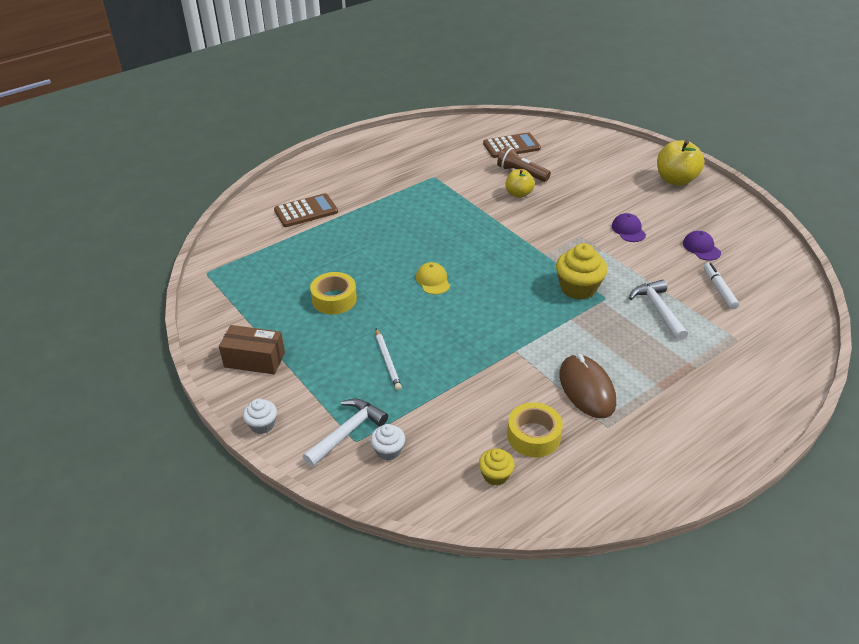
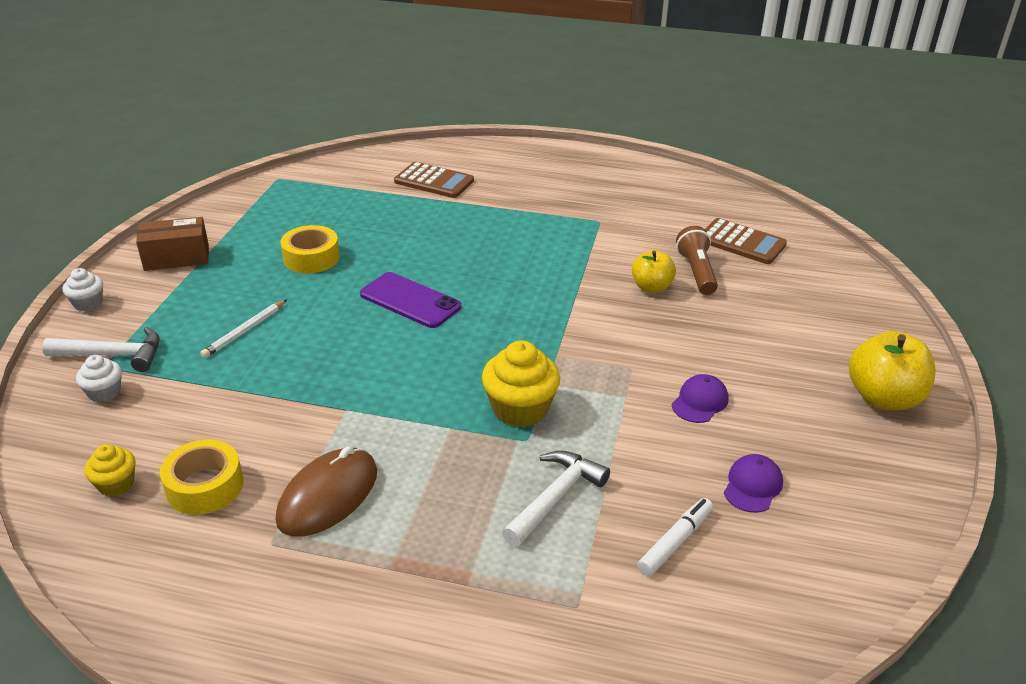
camera: 50 degrees right, 5 degrees down
(254, 360) = (177, 258): brown box -> brown box turned 75 degrees counterclockwise
(433, 280) = (410, 301): yellow cap -> purple phone

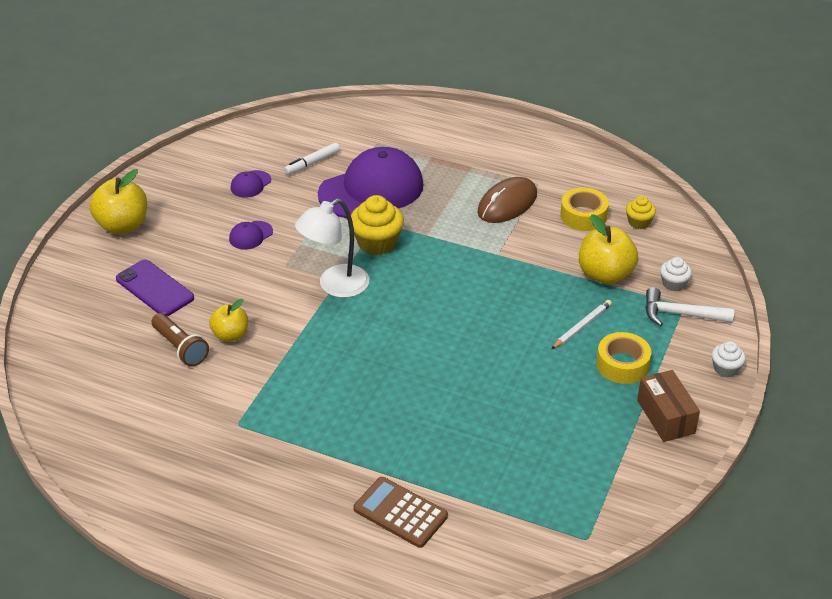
camera: 170 degrees left, 5 degrees up
(177, 258) = (665, 417): brown box -> brown box turned 75 degrees clockwise
(197, 396) = (605, 274): none -> yellow apple
(311, 258) = (535, 403): yellow tape -> yellow tape (622, 364)
(410, 301) = (444, 342): purple phone -> purple phone (155, 288)
(555, 498) = (371, 189): white hammer -> purple cap
(556, 348) = (335, 286): none -> white lamp
(696, 272) = (180, 348): brown flashlight -> brown flashlight turned 45 degrees counterclockwise
(741, 242) = (114, 379): brown calculator -> none

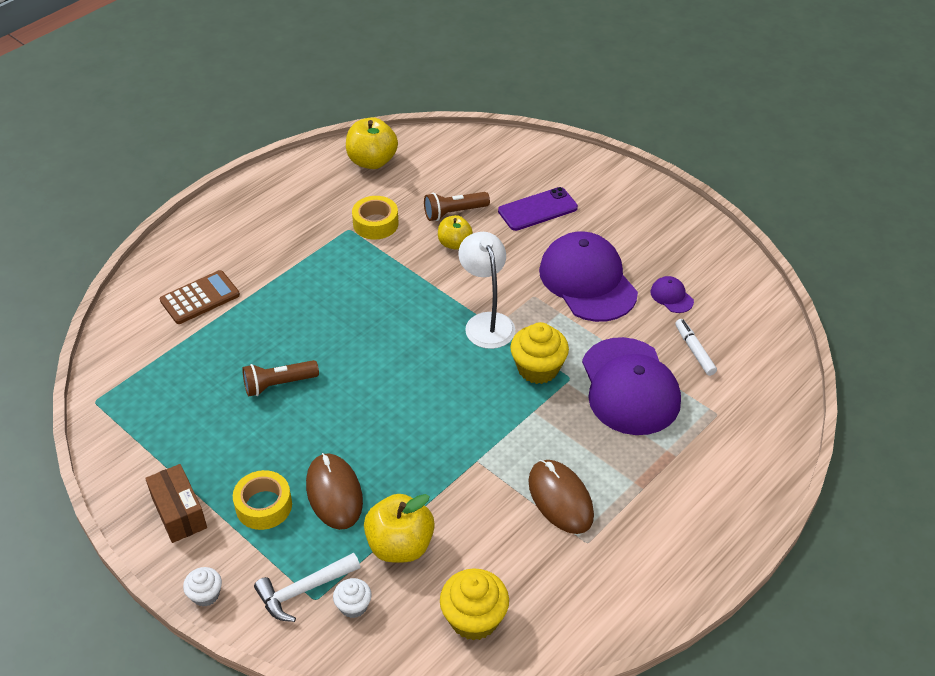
camera: 110 degrees right, 5 degrees up
(122, 225) = (636, 203): yellow apple -> yellow apple (372, 161)
(251, 235) = (587, 281): purple cap -> purple cap, size x2.43
(486, 403) = (278, 384): none -> brown flashlight
(582, 326) = (334, 493): white pencil -> brown mouse
(583, 216) = (509, 565): yellow tape -> yellow tape (375, 224)
(639, 222) = (474, 618): yellow cupcake -> yellow cupcake, size x1.77
(665, 417) = (179, 512): brown box -> brown box turned 60 degrees clockwise
(680, 314) = (303, 590): white hammer -> white hammer turned 150 degrees counterclockwise

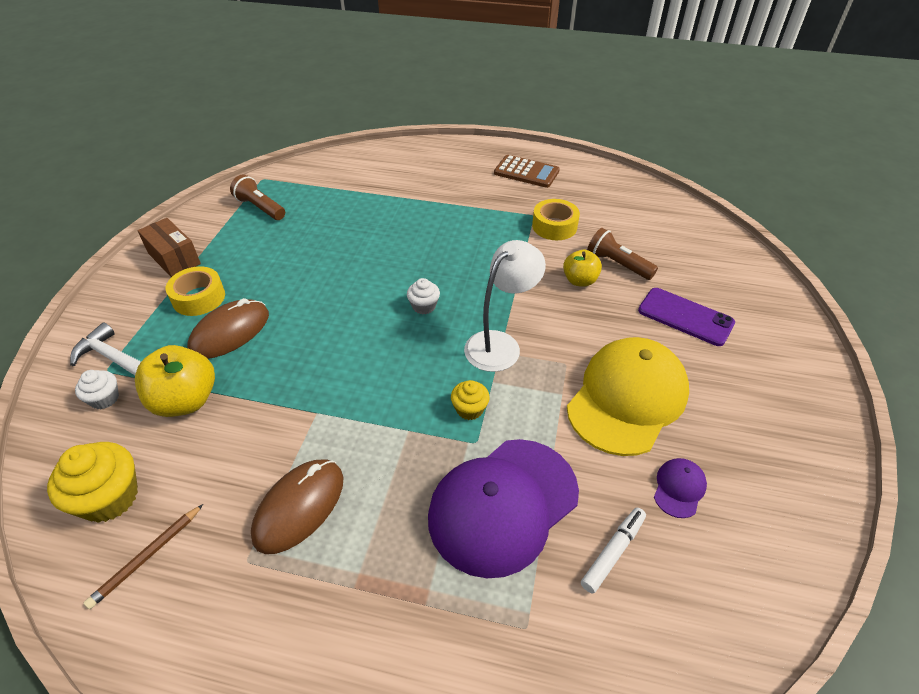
camera: 60 degrees right, 0 degrees up
(179, 512) = (174, 258): brown box -> brown box turned 75 degrees counterclockwise
(200, 298) = (393, 179): brown calculator -> brown calculator (526, 172)
(205, 595) = (96, 306): white cupcake -> white cupcake (424, 306)
(278, 384) = (332, 251): brown flashlight -> brown flashlight (260, 208)
(372, 161) = (623, 194): yellow apple -> none
(538, 368) = (469, 409): yellow cupcake -> yellow cupcake, size x0.56
(547, 603) = (147, 557): none -> brown pencil
(587, 281) = (627, 398): purple cap -> yellow cap

